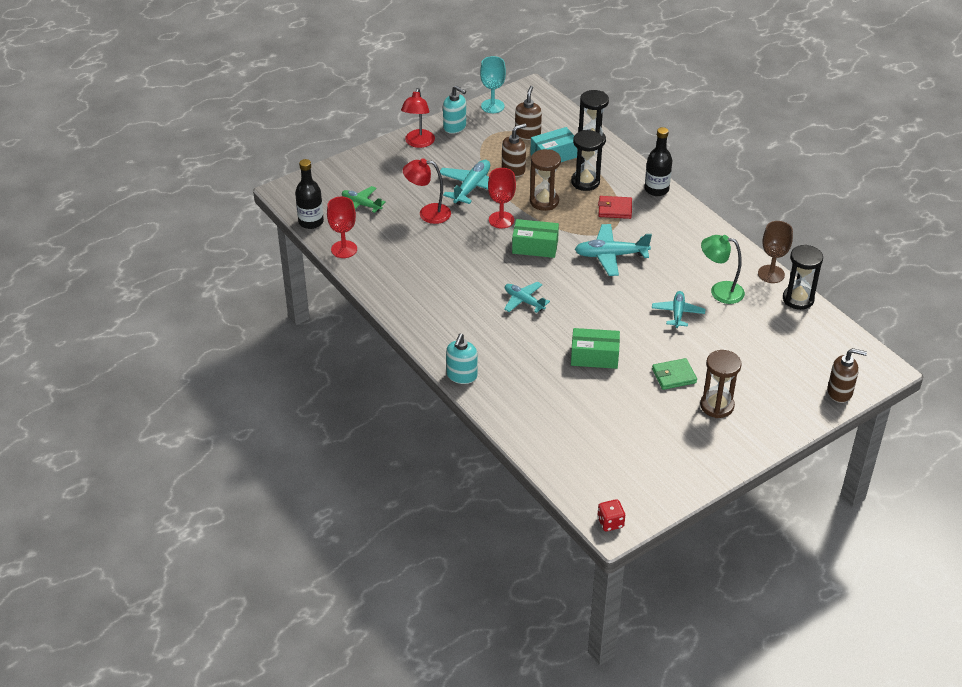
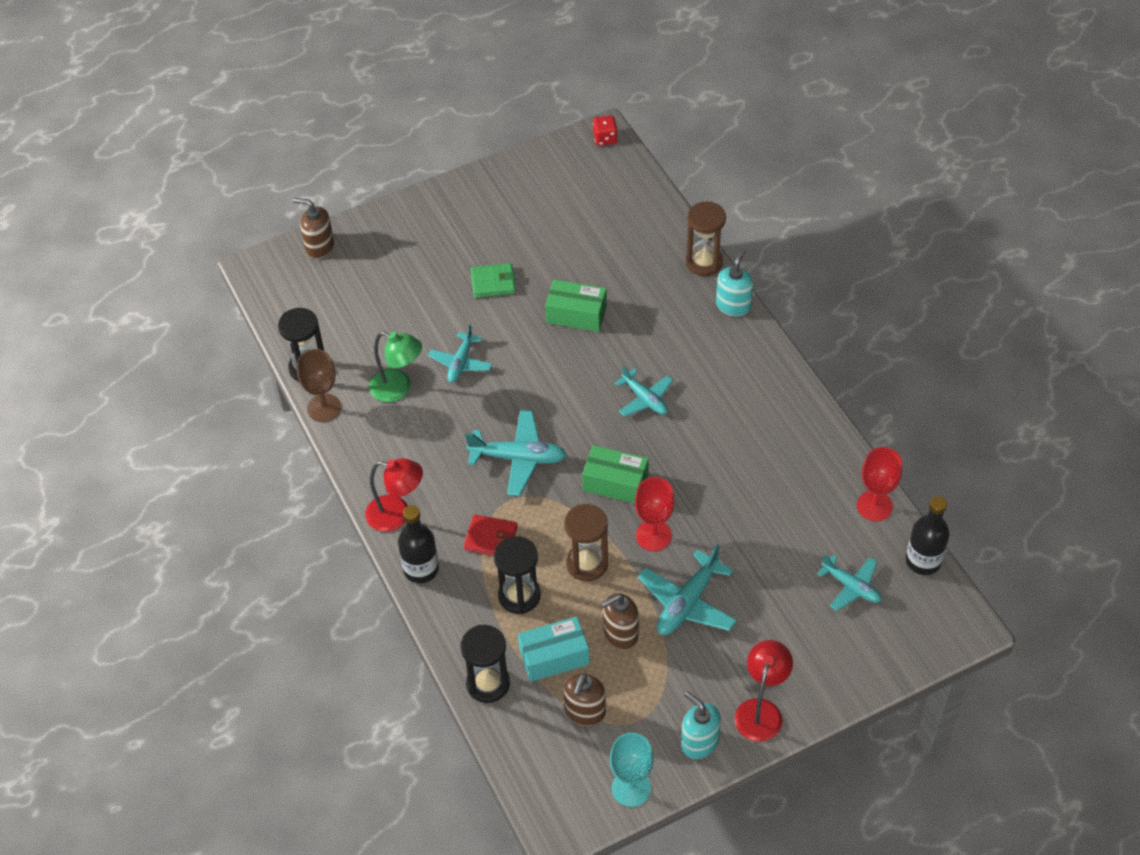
camera: 170 degrees left, 10 degrees up
(361, 204) = (851, 586): green plane -> turquoise plane
(428, 213) = (756, 559): red lamp -> red lamp (397, 515)
(717, 406) = (458, 244): brown hourglass -> brown hourglass (704, 262)

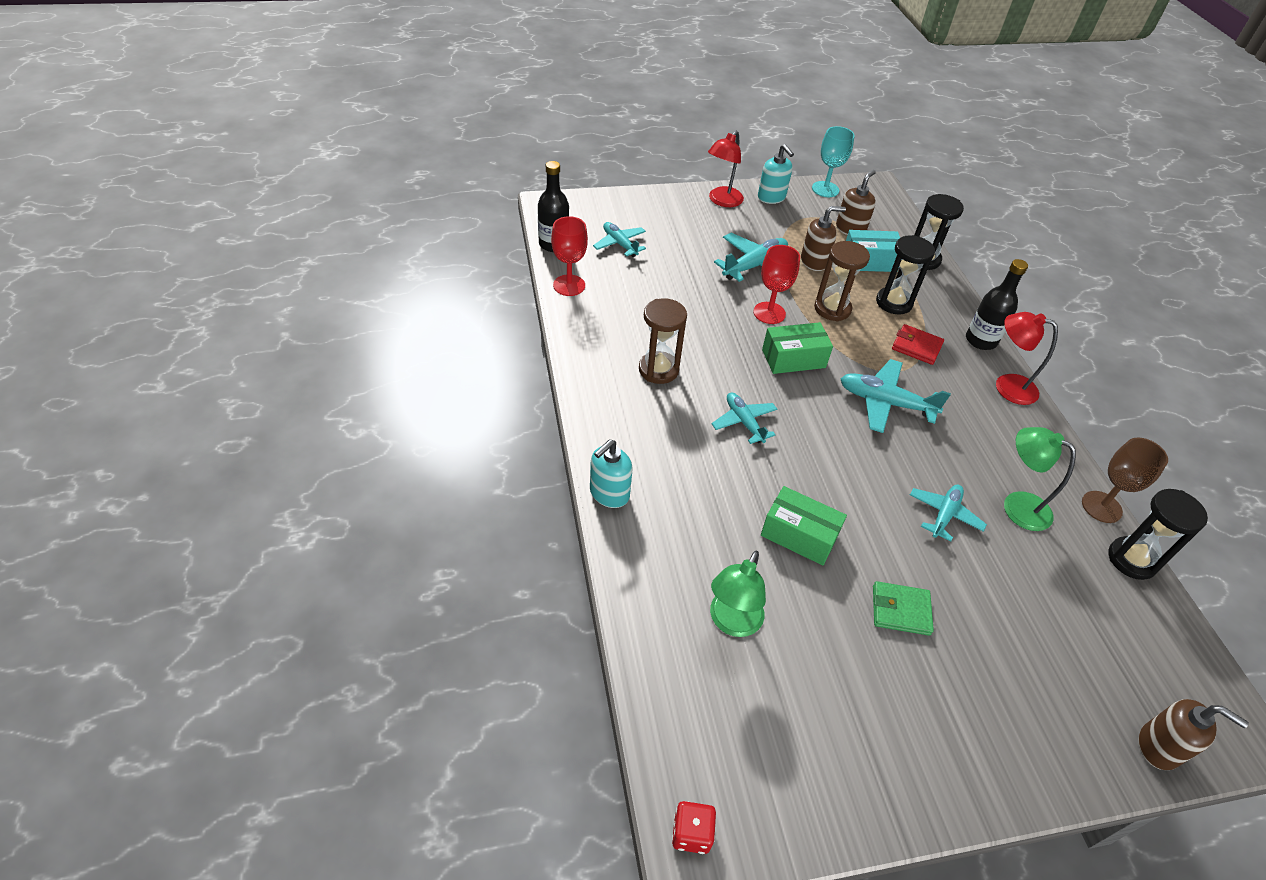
camera: 170 degrees left, 5 degrees down
(611, 244) = (731, 622): none -> green lamp
(615, 483) = (793, 358): green box -> green box turned 45 degrees counterclockwise
(704, 262) = (620, 559): brown hourglass -> brown hourglass (658, 370)

